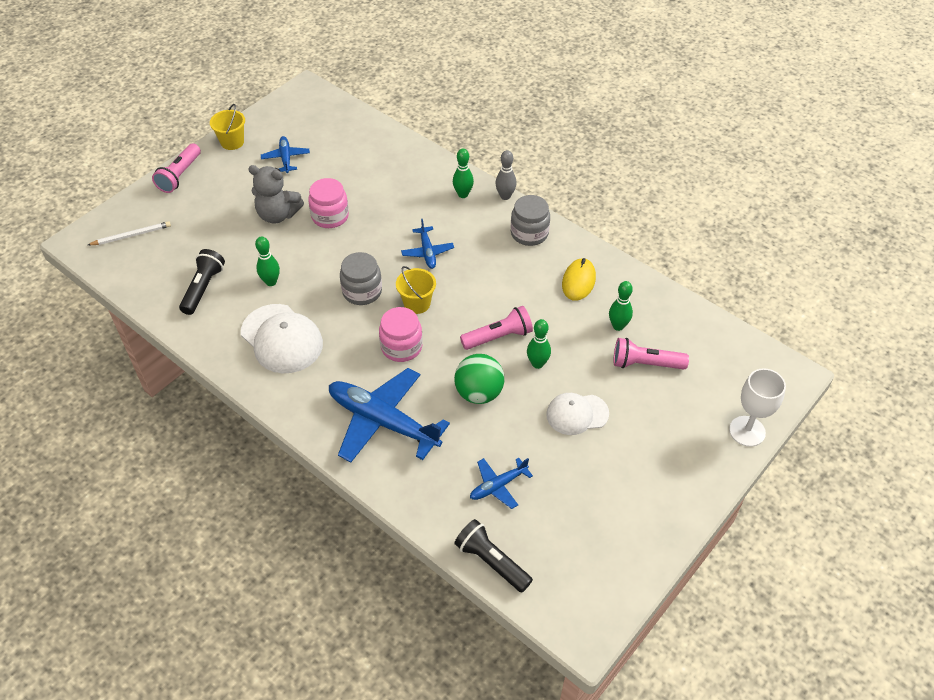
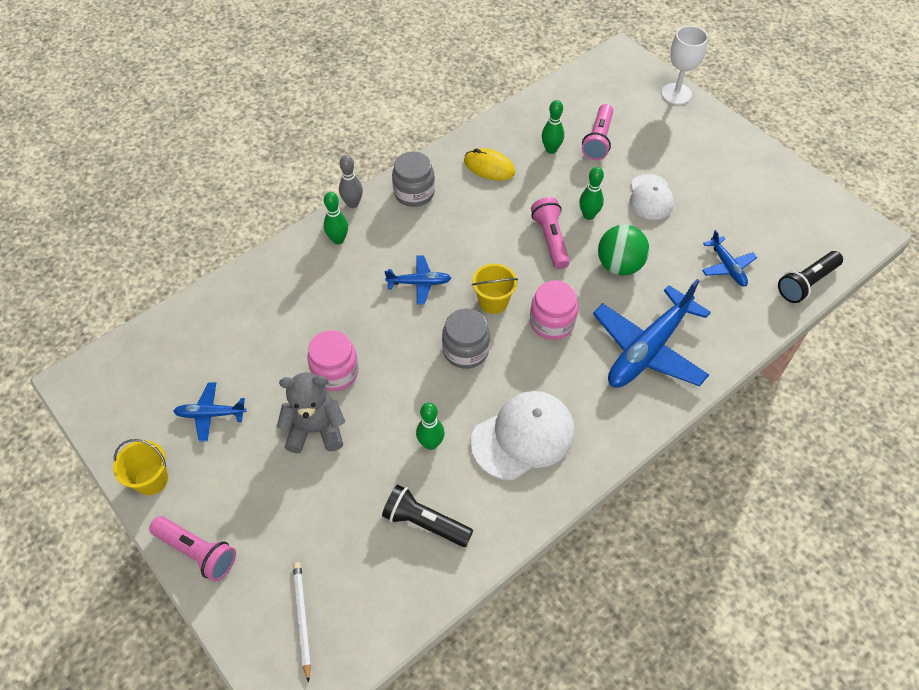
camera: 80 degrees left, 5 degrees up
(278, 215) = (315, 430): grey teddy bear -> grey teddy bear turned 120 degrees counterclockwise

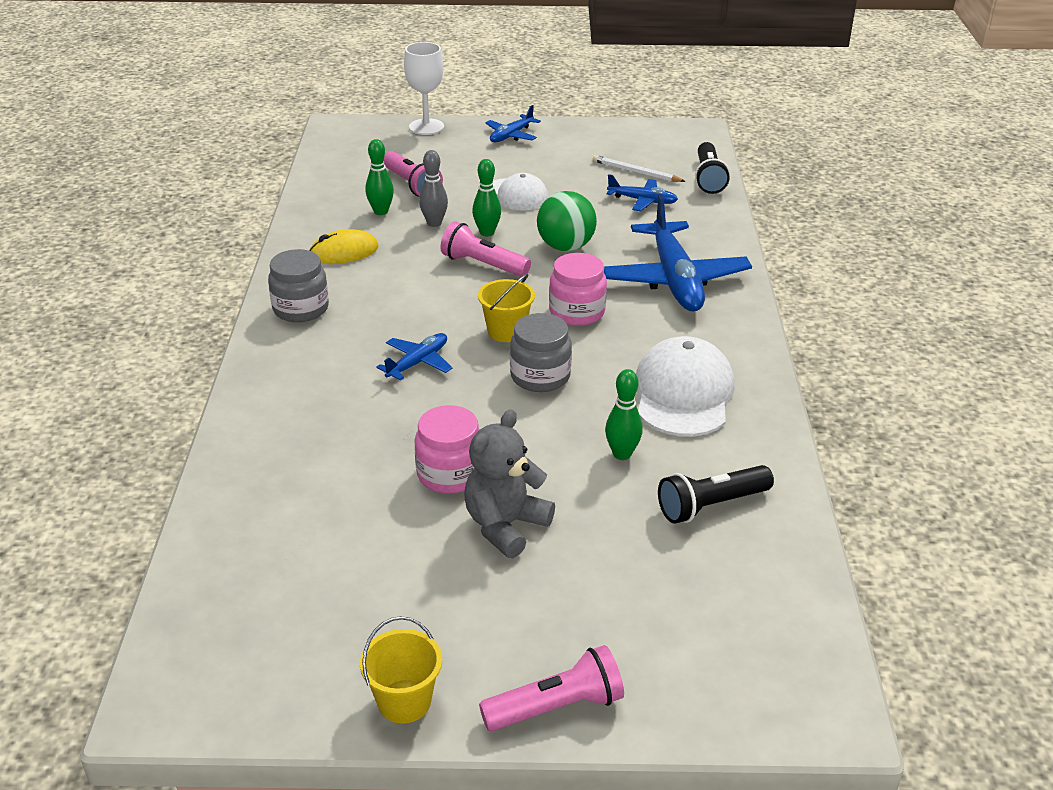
camera: 50 degrees left, 20 degrees down
(210, 414) = (377, 600): blue plane -> blue plane (511, 135)
(302, 618) = (736, 657): white pencil -> white pencil (636, 172)
(338, 239) = (280, 385): green bowling pin -> none
(352, 204) = (248, 352): grey bowling pin -> grey bowling pin (434, 223)

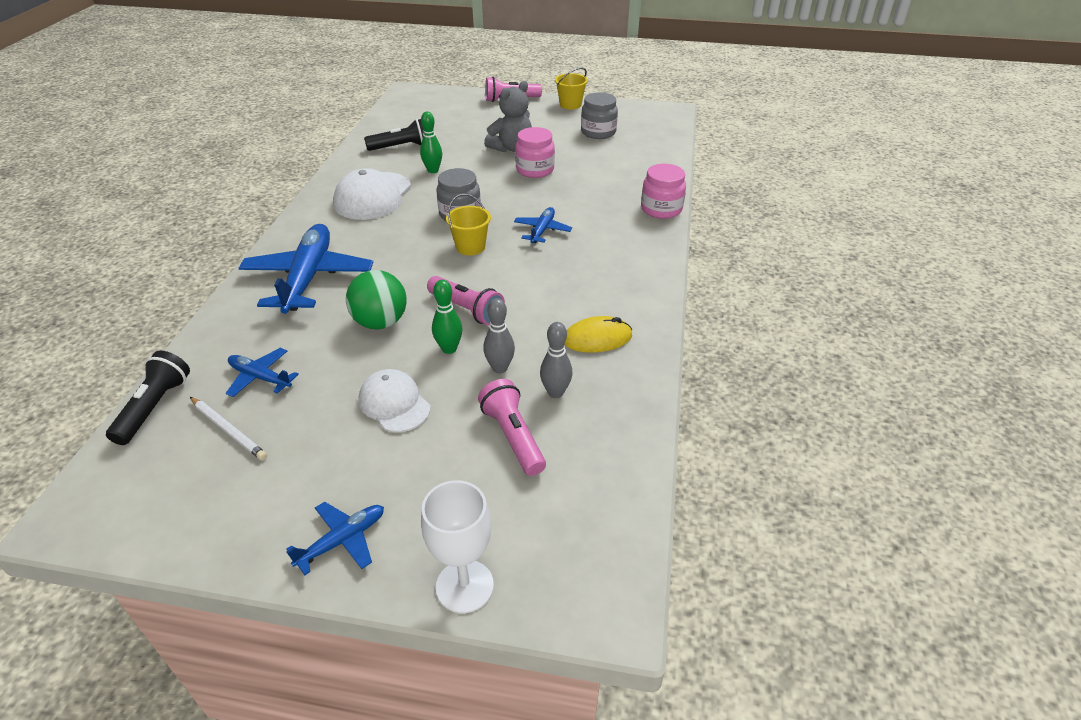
camera: 170 degrees left, 5 degrees up
(301, 309) = (632, 281): grey jar -> grey jar (598, 132)
(381, 212) = (555, 392): green bowling pin -> grey bowling pin
(418, 362) = (542, 230): blue plane -> blue plane turned 150 degrees clockwise
(577, 312) = (408, 257): pink jar -> pink jar (661, 209)

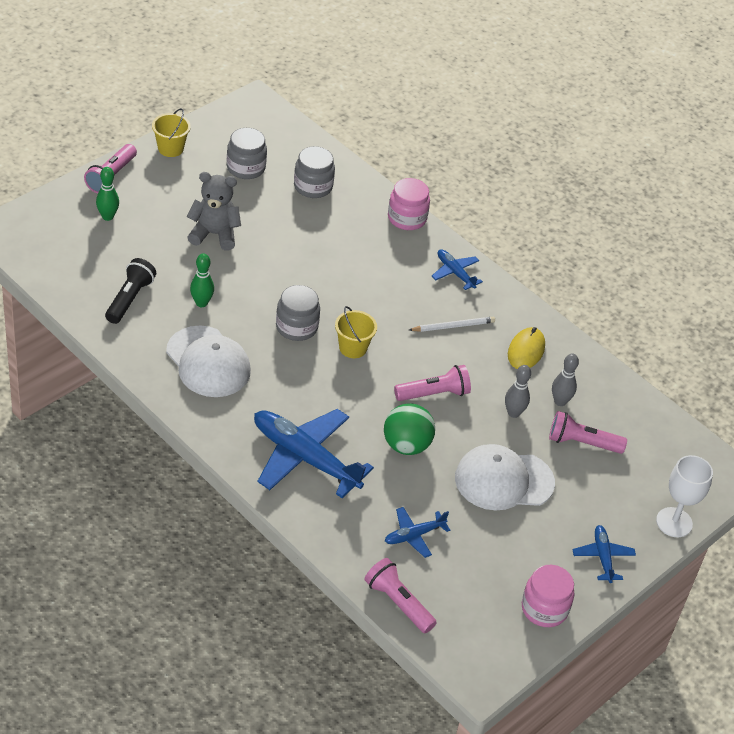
camera: 60 degrees left, 5 degrees up
(154, 407) = (398, 603): black flashlight -> pink flashlight
(228, 430) = (458, 572): white pencil -> white pencil (453, 326)
(394, 403) = (503, 480): white cap -> white cap, size x1.55
(449, 349) = (470, 426): green bowling pin -> green bowling pin (107, 216)
(511, 148) = (214, 234): grey teddy bear -> grey teddy bear turned 75 degrees counterclockwise
(535, 170) = (270, 244): pink jar -> pink jar (544, 609)
(542, 230) = (370, 297): blue plane -> blue plane (455, 273)
(624, 160) = (313, 186): none -> grey jar

